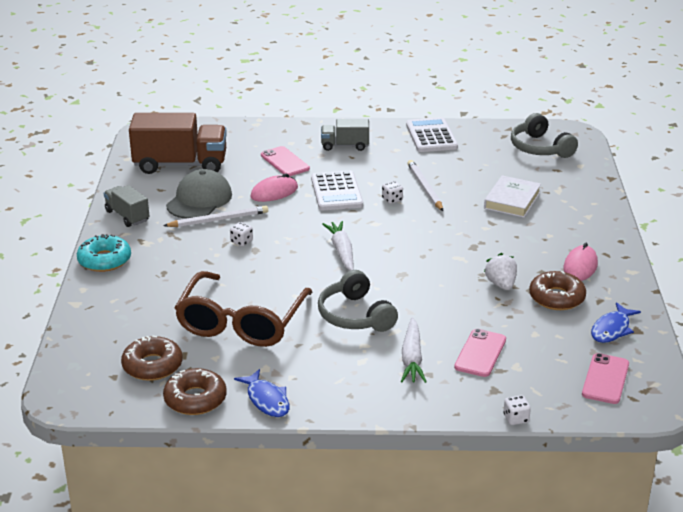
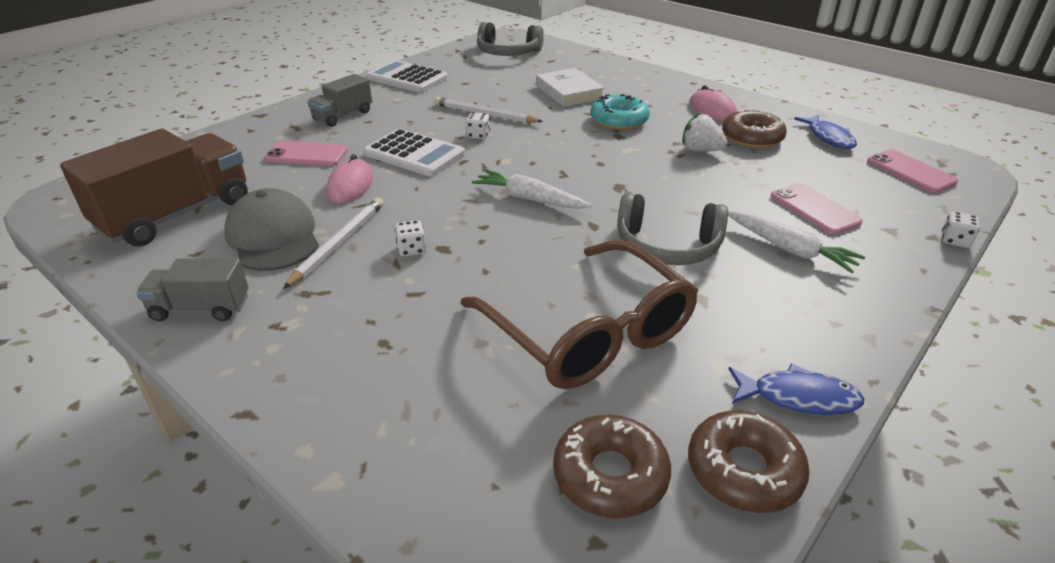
camera: 50 degrees left, 5 degrees up
(104, 260) = (267, 385): turquoise donut -> turquoise donut (619, 120)

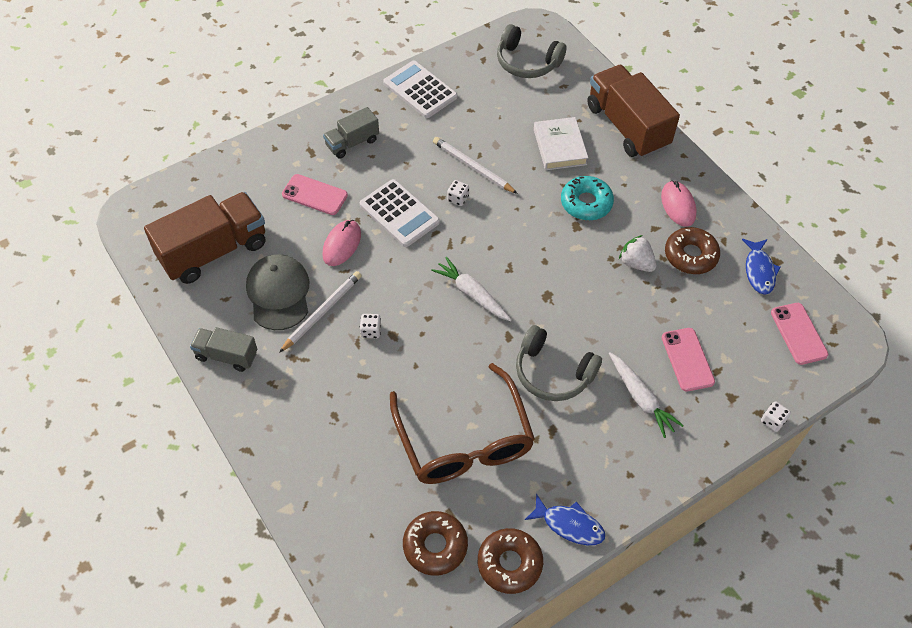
camera: 15 degrees right, 20 degrees up
(627, 74) = (627, 126): none -> brown truck

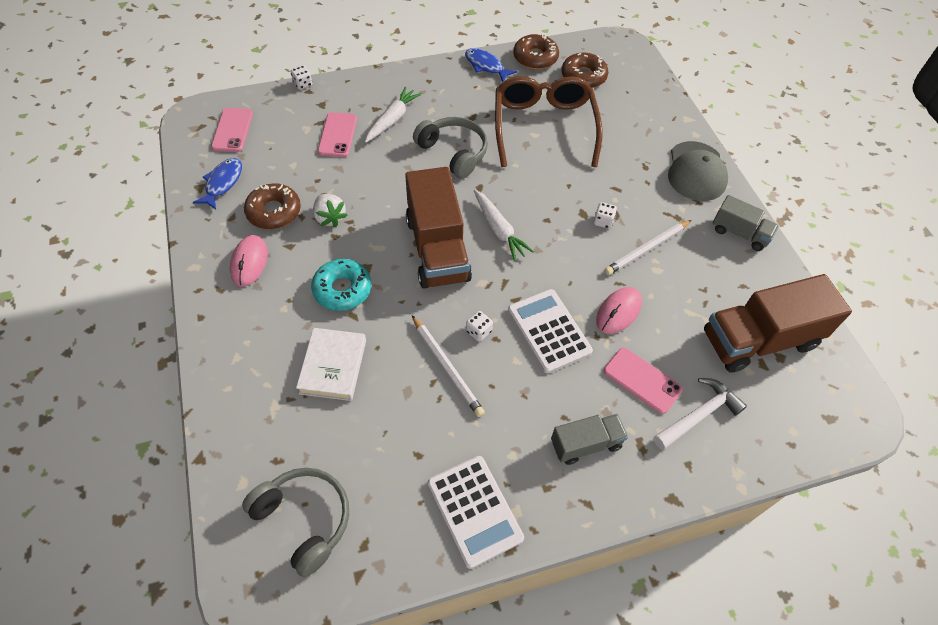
camera: 165 degrees left, 0 degrees up
(267, 181) = (698, 415): none -> white hammer
(278, 293) = (689, 277): grey cap -> grey cap (696, 171)
(627, 126) = (237, 372): brown truck -> brown truck (437, 249)
(641, 398) = (392, 120): white carrot -> white carrot turned 45 degrees clockwise

